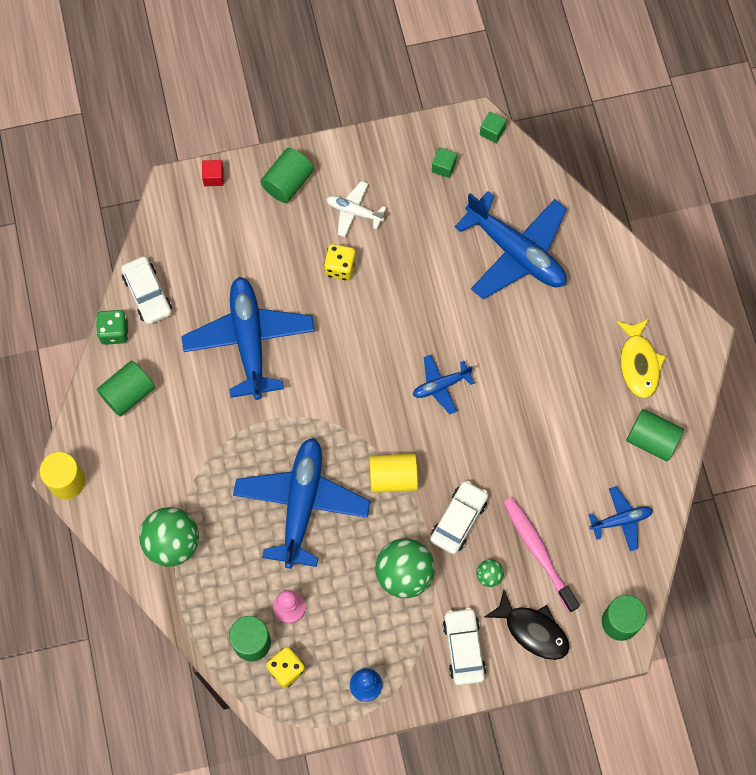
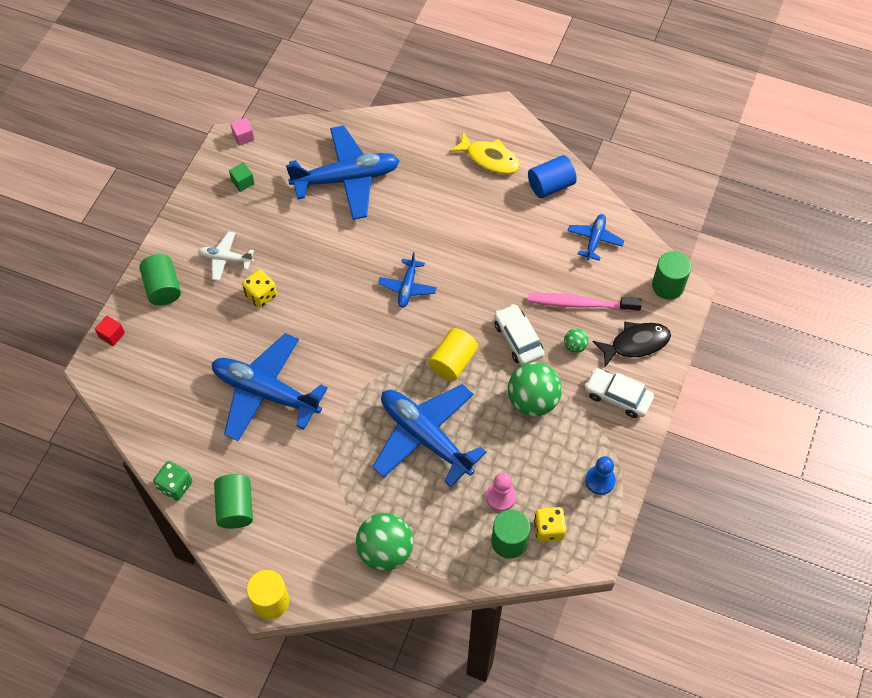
camera: 55 degrees left, 10 degrees down
(147, 294) = (165, 442): white car -> none
(354, 212) = (226, 259): white plane -> white plane turned 45 degrees clockwise
(492, 131) = (243, 137): green cube -> pink cube
(652, 440) = (550, 185): green cylinder -> blue cylinder

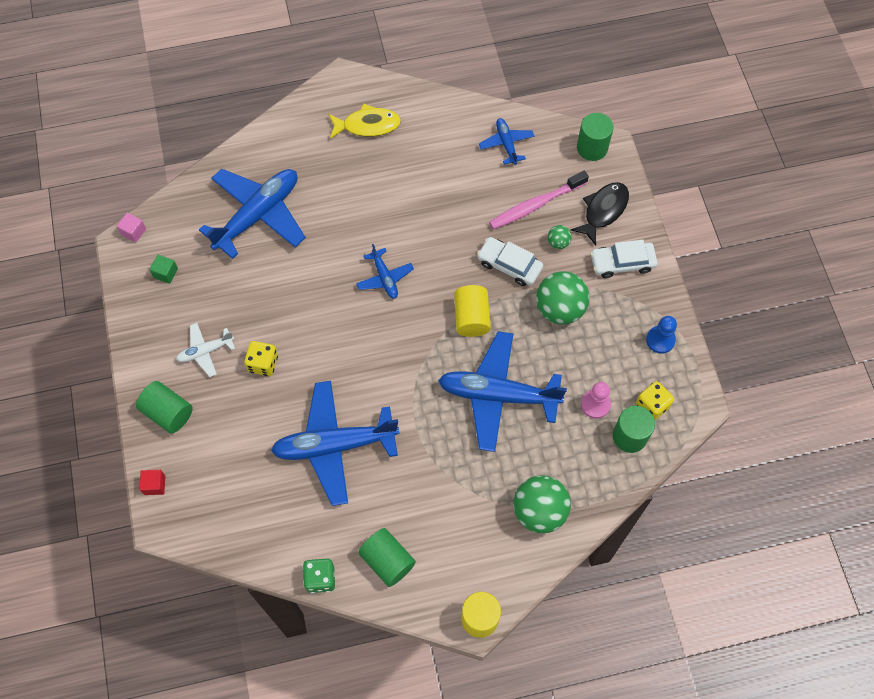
camera: 35 degrees left, 5 degrees up
(550, 185) = (436, 119): blue cylinder -> none

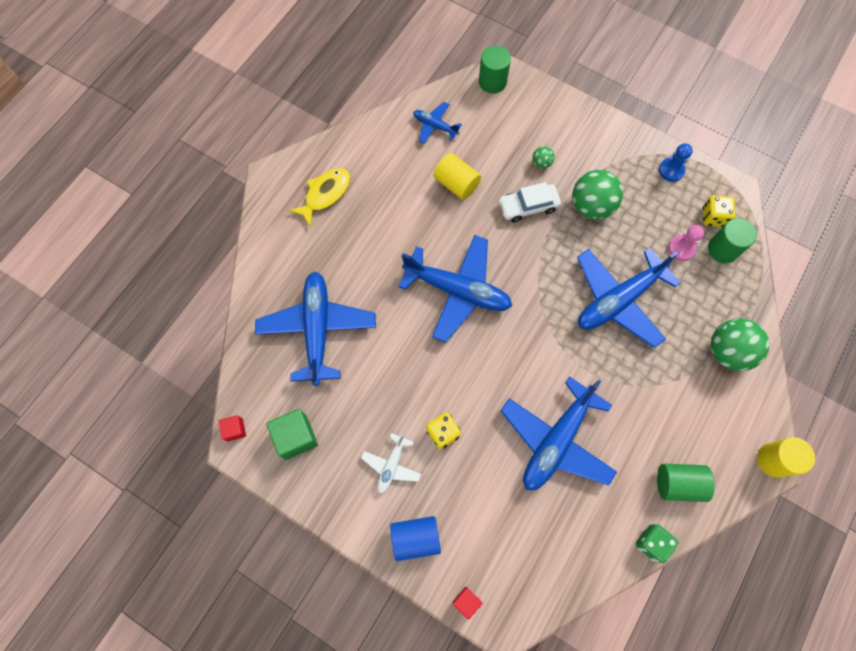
camera: 45 degrees left, 5 degrees up
(133, 232) = (235, 430): pink cube -> red cube
(166, 273) = (296, 437): green cube -> green cube, size x1.81
(168, 413) = (415, 538): green cylinder -> blue cylinder
(384, 278) = (457, 291): blue plane -> blue plane, size x2.04
(471, 318) = (544, 264): yellow cylinder -> yellow cylinder (456, 184)
(536, 205) = (499, 150): pink toothbrush -> none
(603, 211) = (545, 117): black fish -> none
(622, 263) = (594, 141): white car -> none

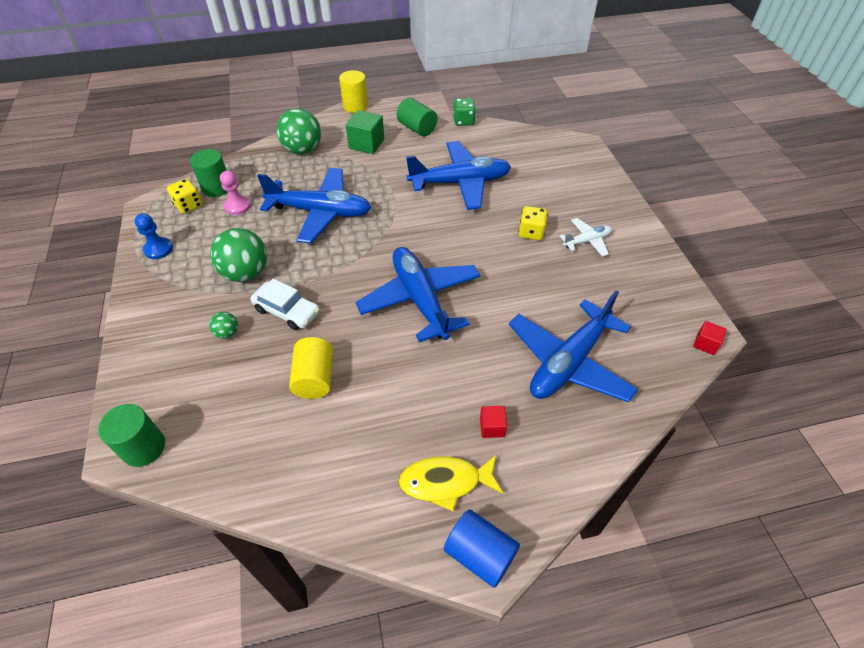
camera: 135 degrees left, 20 degrees down
(296, 437) = (651, 304): green cube -> green cube (366, 144)
(415, 538) = (604, 201): blue cylinder -> blue cylinder (480, 554)
(435, 126) = (257, 453): blue plane -> none
(466, 601) = (598, 162): red cube -> red cube (492, 427)

